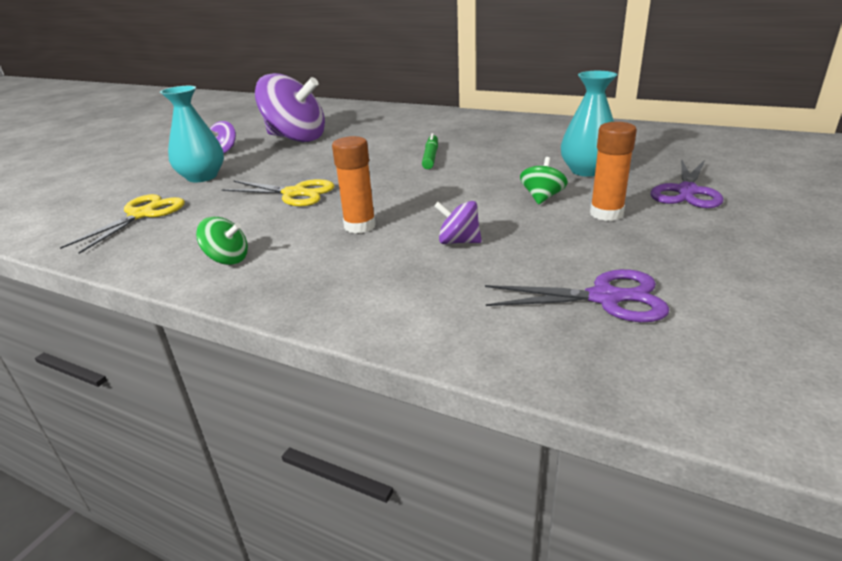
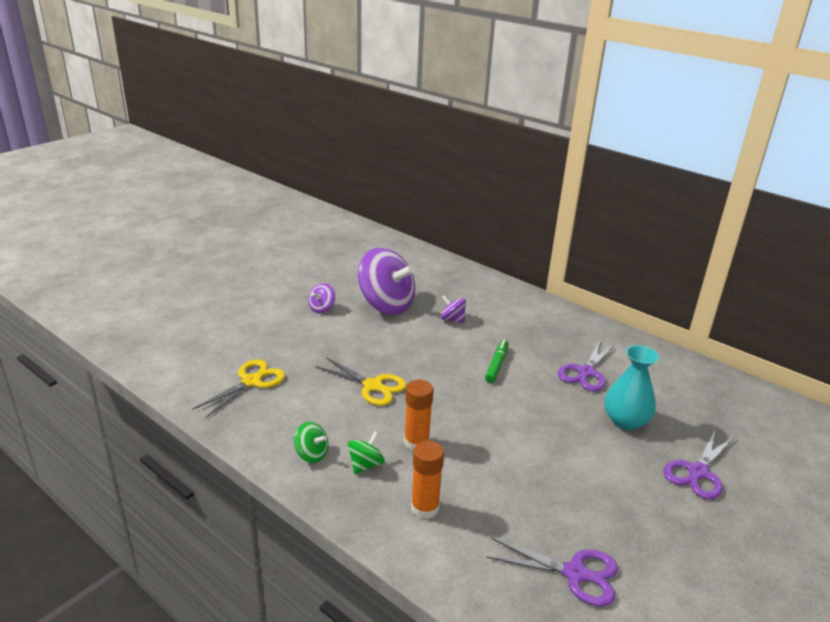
camera: 10 degrees right, 0 degrees up
(202, 177) = (301, 342): turquoise vase -> none
(458, 241) = (488, 482): purple spinning top -> purple spinning top (452, 319)
(527, 147) = (586, 372): none -> purple scissors
(542, 197) = (572, 447): green spinning top -> green spinning top (365, 465)
(606, 213) = (617, 481): orange glue stick -> orange glue stick (425, 508)

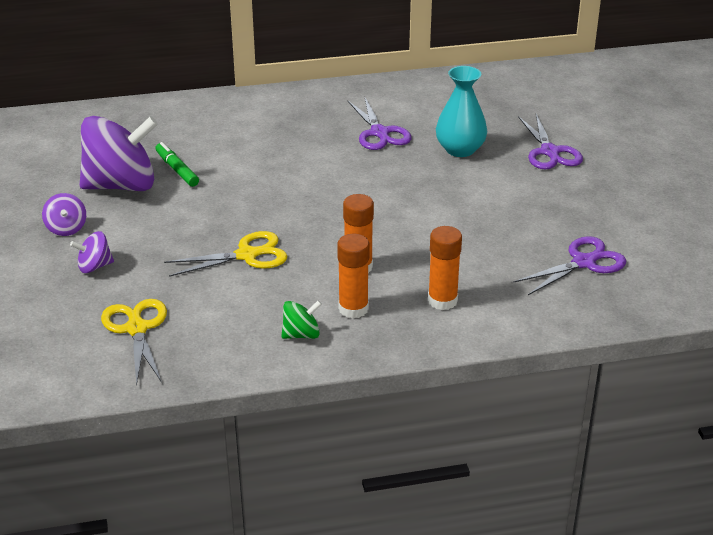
camera: 50 degrees left, 5 degrees up
(365, 465) = (353, 309): green spinning top -> orange glue stick
(452, 319) = (205, 159): purple spinning top -> purple spinning top (94, 266)
(496, 365) = (308, 171): green marker -> green marker (177, 170)

